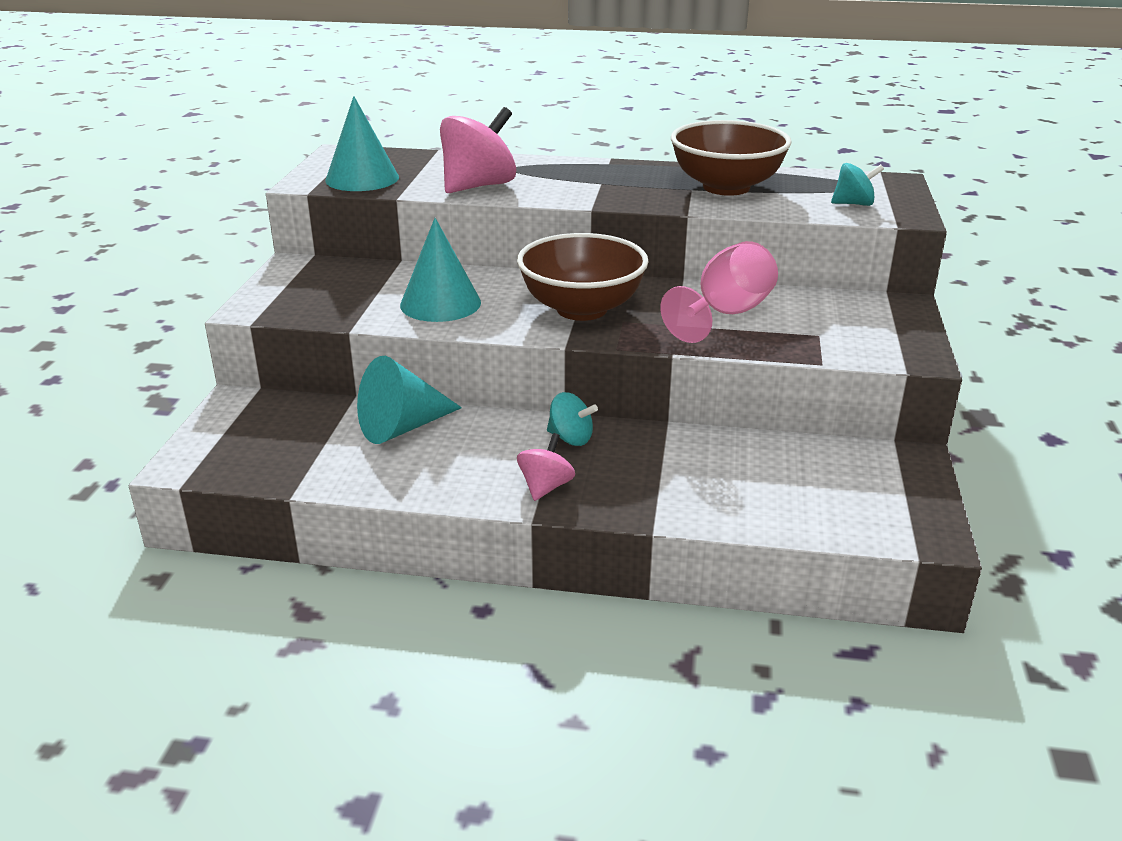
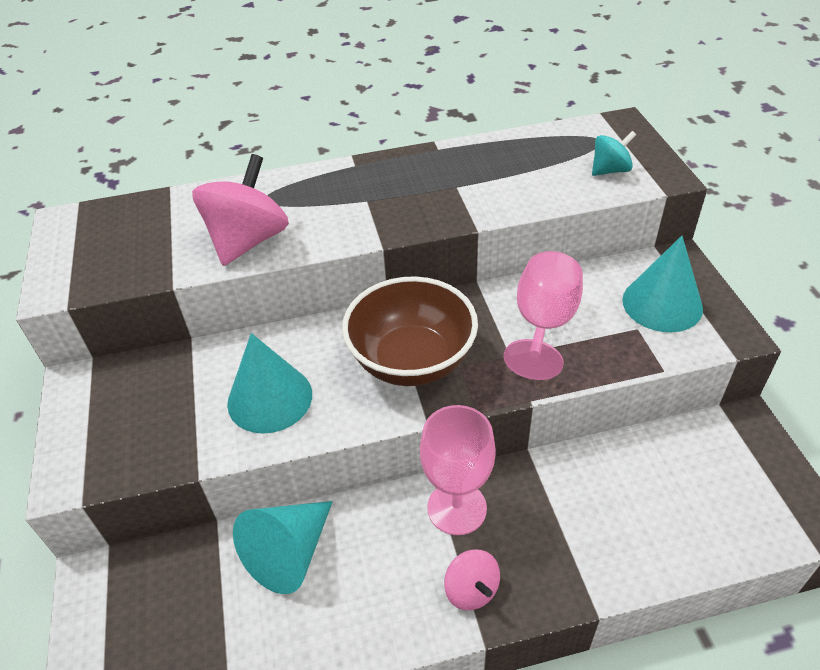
camera: 20 degrees left, 15 degrees up
(362, 178) = (115, 262): turquoise cone -> turquoise cone (662, 304)
(545, 487) = (471, 590): pink spinning top -> pink spinning top turned 150 degrees clockwise
(570, 438) = (457, 508): turquoise spinning top -> pink goblet
(726, 187) = (486, 175): brown bowl -> none

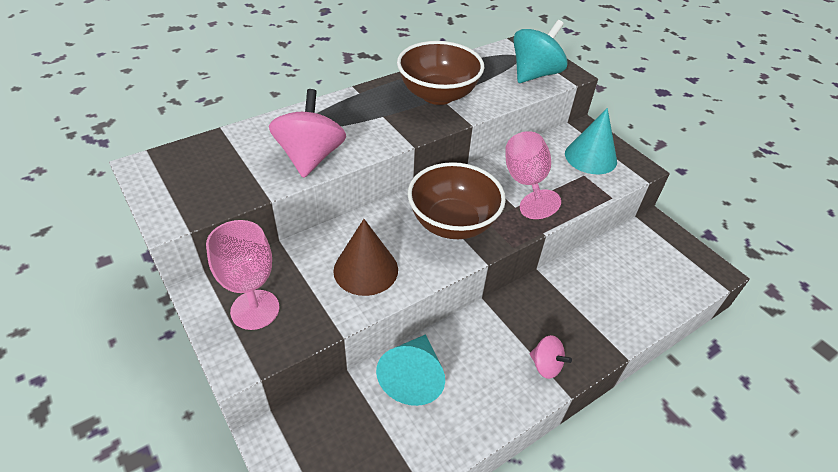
camera: 25 degrees left, 0 degrees up
(270, 398) = (366, 270): turquoise cone -> brown cone
(455, 182) = (438, 95): none -> brown bowl
(457, 508) = (511, 317): pink goblet -> pink goblet (255, 309)
(610, 170) = (534, 74): turquoise spinning top -> turquoise spinning top, size x1.86

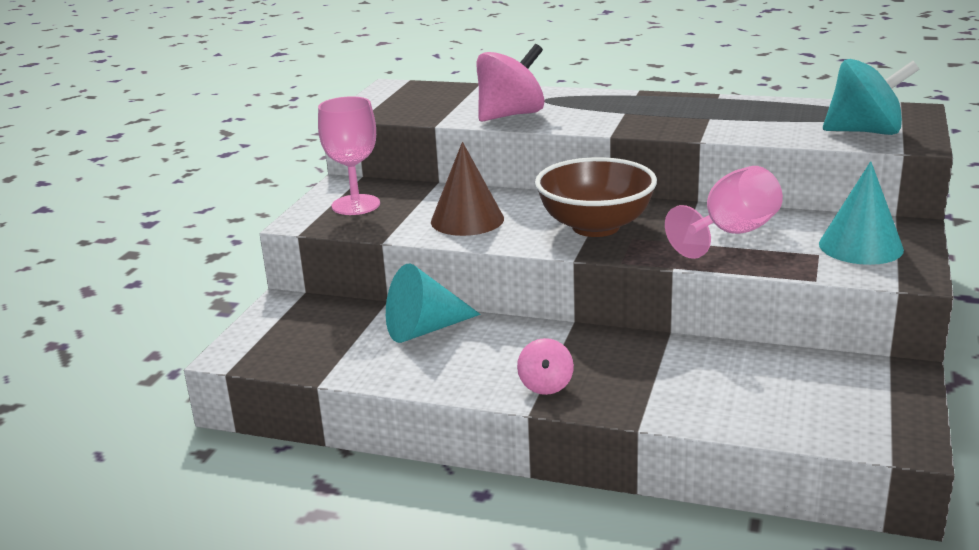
camera: 55 degrees right, 20 degrees down
(438, 95) = (711, 115): brown bowl -> none

